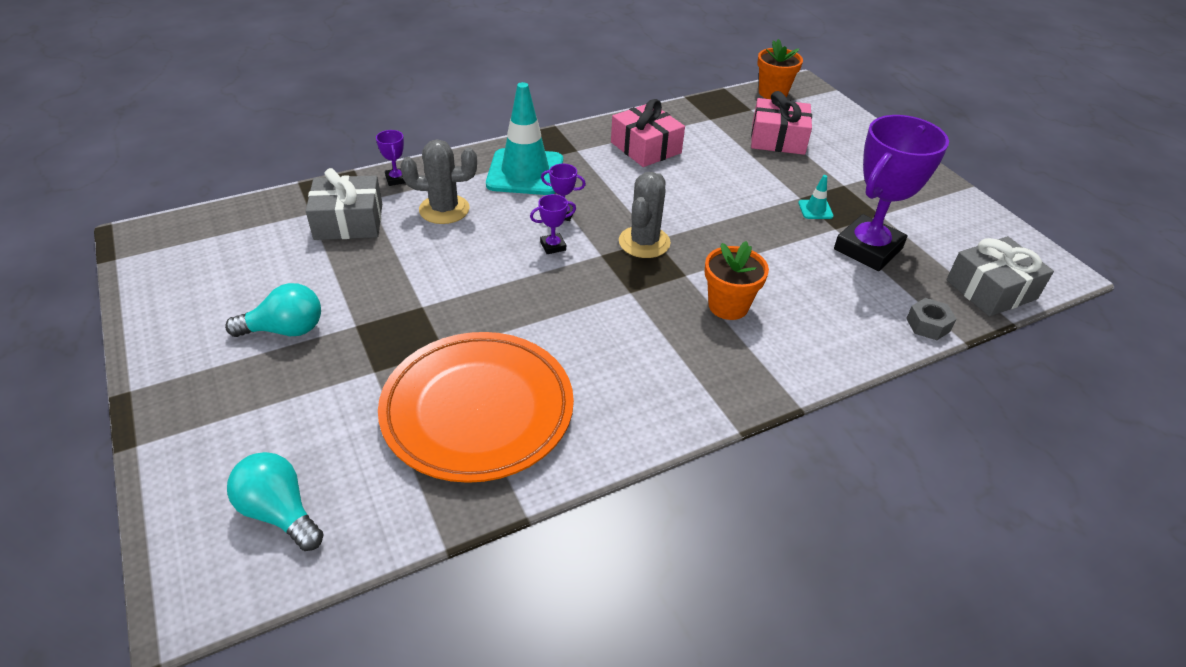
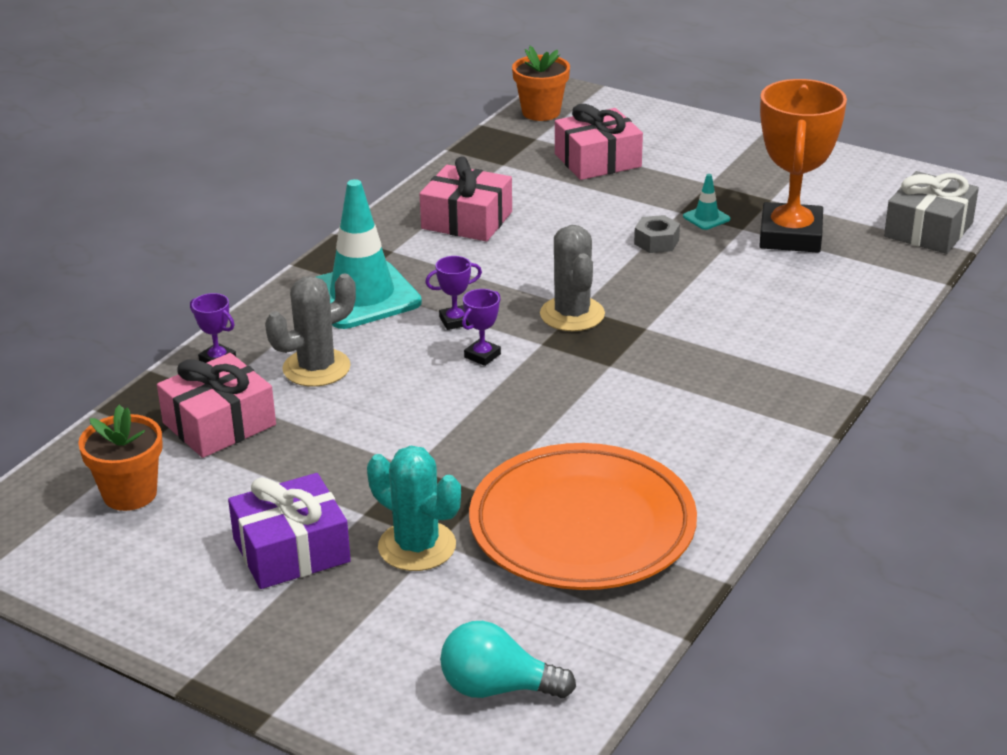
camera: 30 degrees left, 10 degrees down
(285, 330) = (291, 550): turquoise light bulb -> purple gift
(348, 221) = (219, 424): grey gift -> pink gift
(358, 367) = (417, 546): none -> turquoise cactus
(728, 306) = (715, 338): orange flower pot -> orange flower pot (130, 493)
(867, 249) = (790, 236): purple trophy -> orange trophy
(928, 325) = (904, 282): grey nut -> grey nut (656, 242)

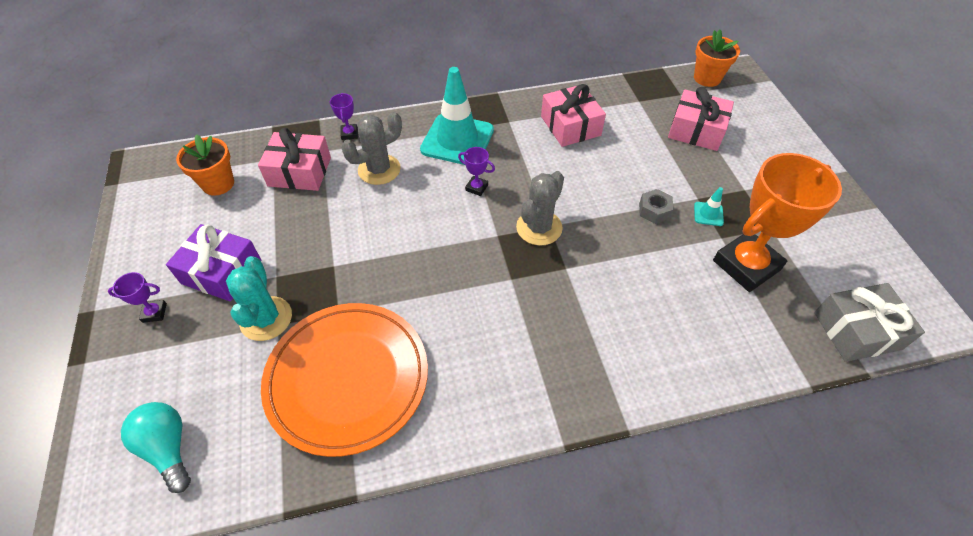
camera: 45 degrees right, 20 degrees up
(316, 368) = (379, 169): grey cactus -> grey cactus turned 45 degrees counterclockwise
(482, 355) = (458, 220): purple trophy -> purple trophy (154, 313)

